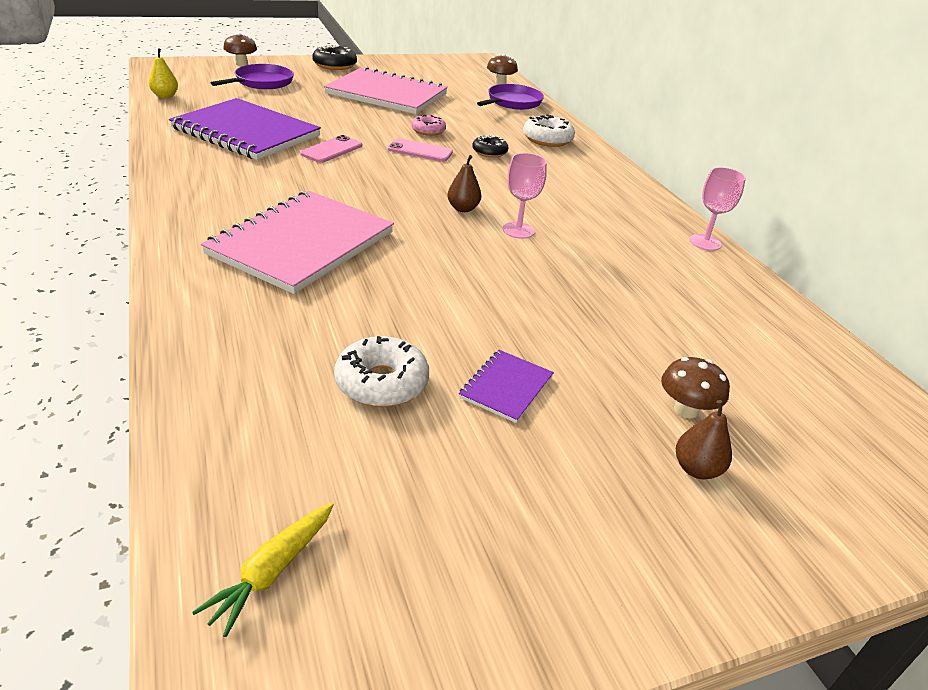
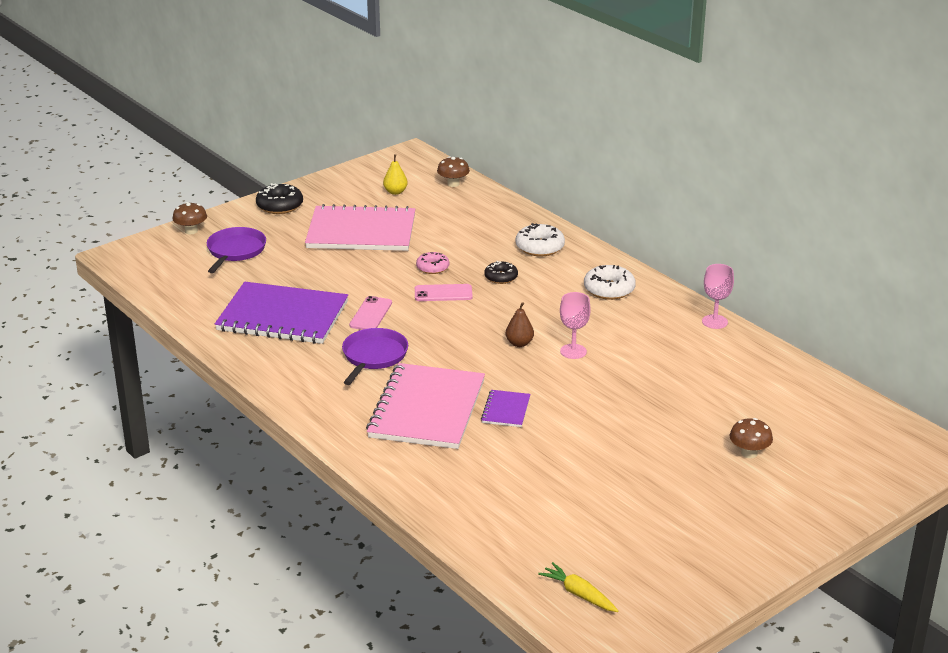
camera: 15 degrees left, 5 degrees down
(165, 96) = (169, 295): yellow pear -> yellow pear (395, 192)
(272, 572) = (579, 594): yellow carrot -> yellow carrot turned 120 degrees clockwise
(381, 383) = (560, 489): white donut -> white donut (609, 289)
(506, 387) = (636, 470): purple notebook -> purple notebook (506, 410)
(512, 102) = (481, 208): purple pan -> purple pan (373, 356)
(696, 469) = (767, 485): brown pear -> none

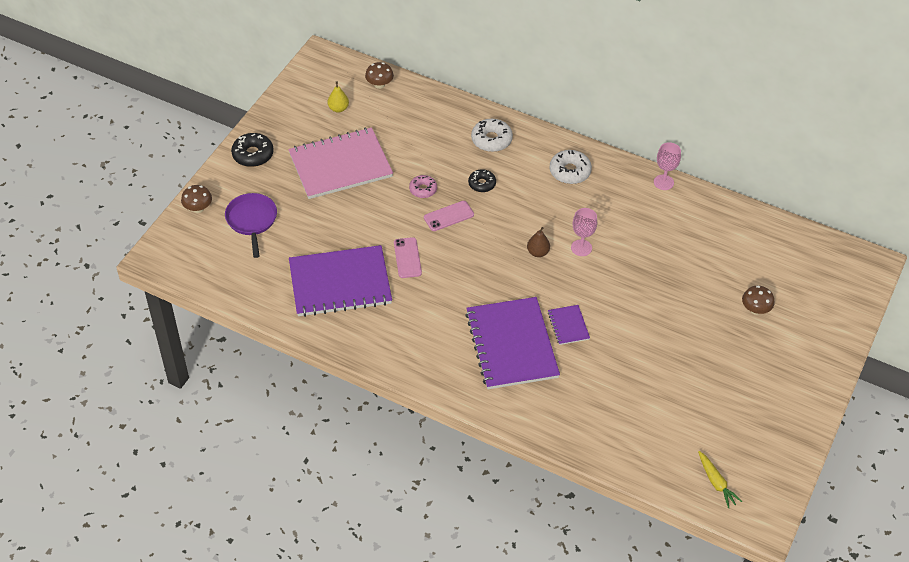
camera: 25 degrees left, 20 degrees up
(373, 356) = (438, 303): purple pan -> none
(427, 409) = (511, 345): pink notebook -> purple notebook
(579, 594) = (716, 482): yellow carrot -> yellow carrot turned 135 degrees counterclockwise

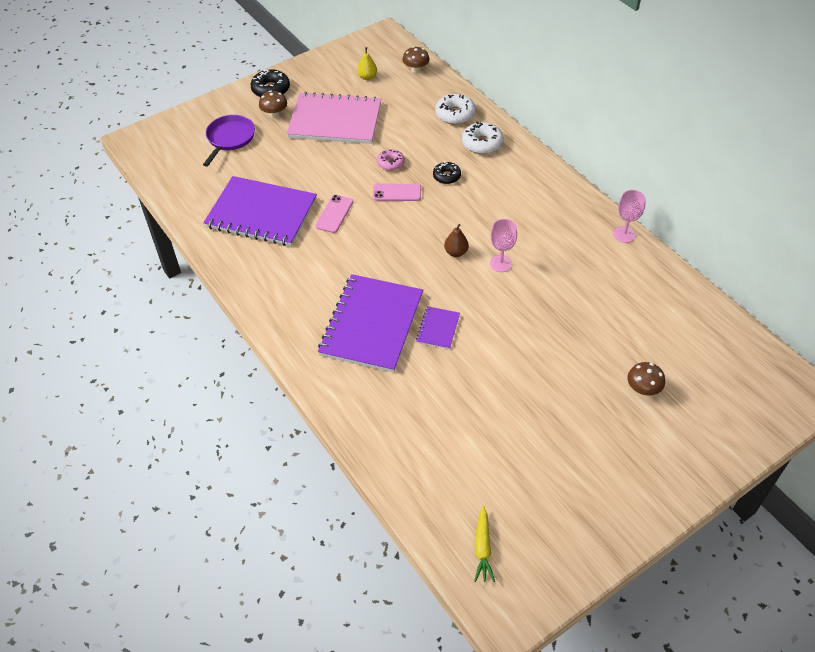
camera: 30 degrees right, 0 degrees up
(198, 208) = (196, 115): brown mushroom -> brown mushroom (274, 114)
(570, 171) = (536, 194): white donut -> white donut (455, 114)

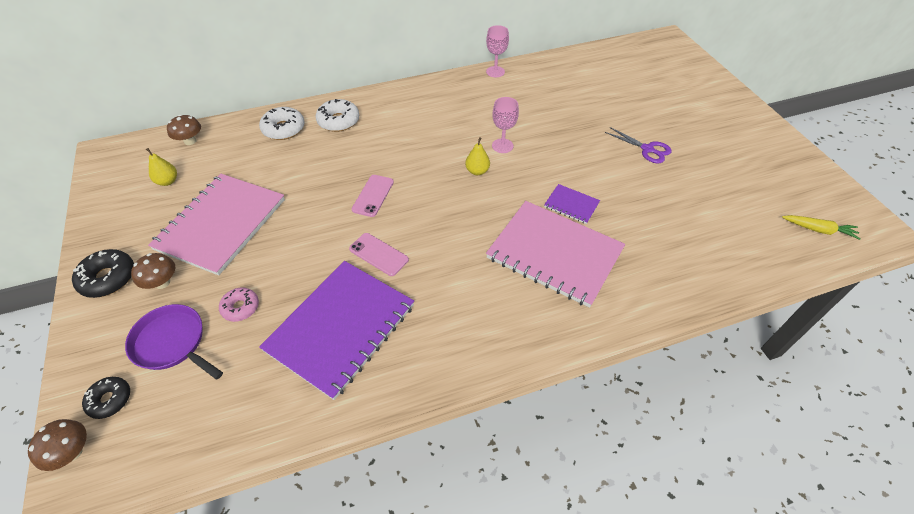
camera: 75 degrees left, 0 degrees up
(372, 324) = (554, 254): purple notebook -> pink notebook
(390, 163) = (325, 191): pink donut -> pink donut (240, 307)
(446, 176) = (370, 154): black donut -> black donut (110, 400)
(456, 252) = (477, 171): brown pear -> yellow pear
(551, 384) = (647, 149): none -> purple scissors
(642, 389) = (657, 104): brown mushroom -> brown mushroom (72, 452)

